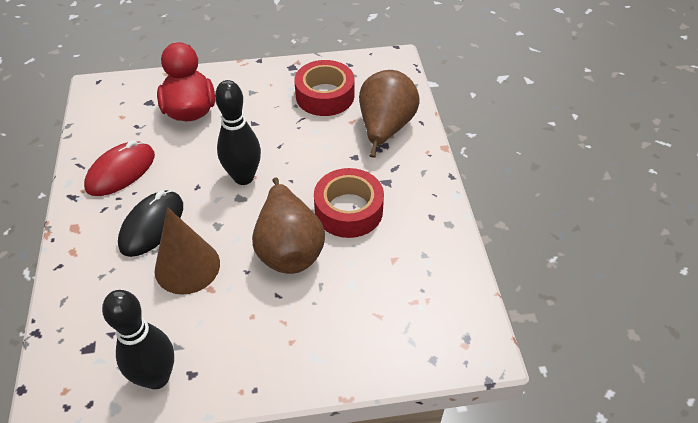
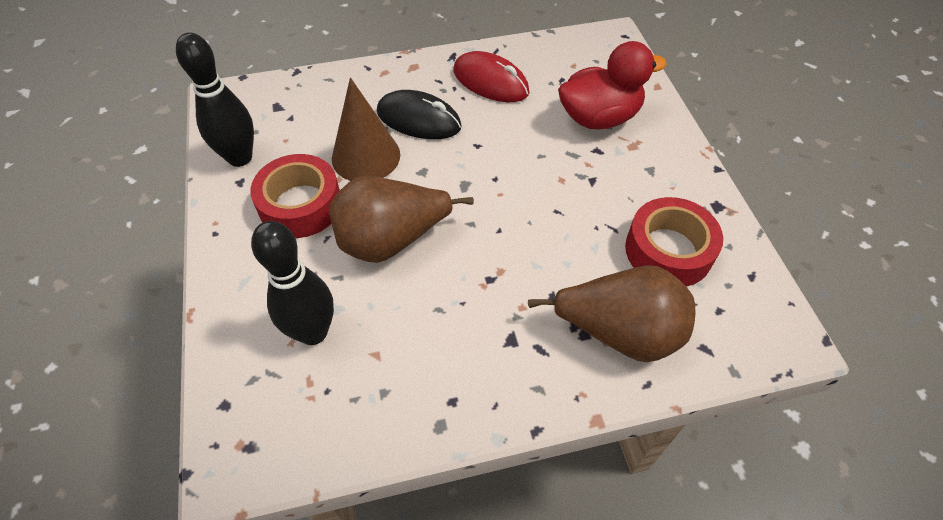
camera: 85 degrees right, 5 degrees up
(244, 177) = (497, 183): black bowling pin -> black bowling pin (313, 332)
(348, 210) = (454, 297): red tape -> red tape (300, 205)

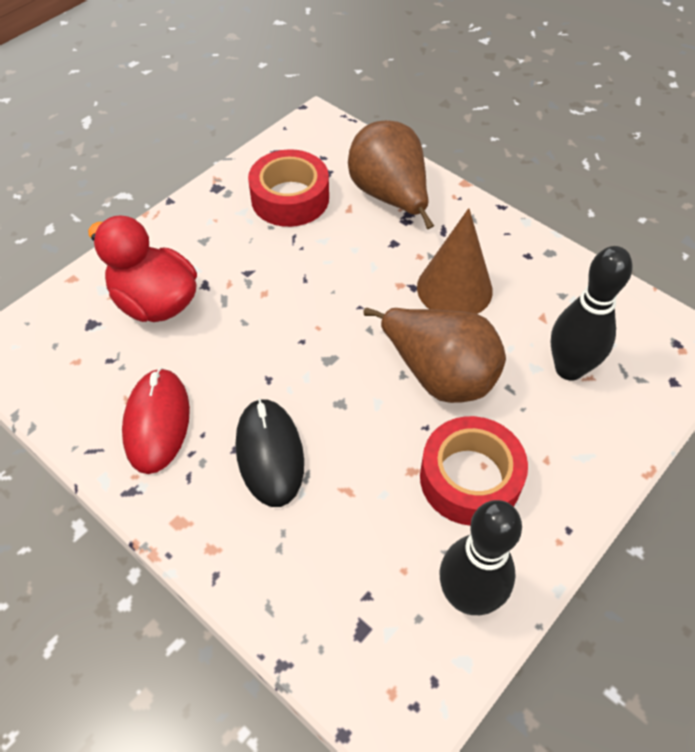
camera: 125 degrees left, 0 degrees up
(366, 156) = (361, 467): brown cone -> brown cone (454, 288)

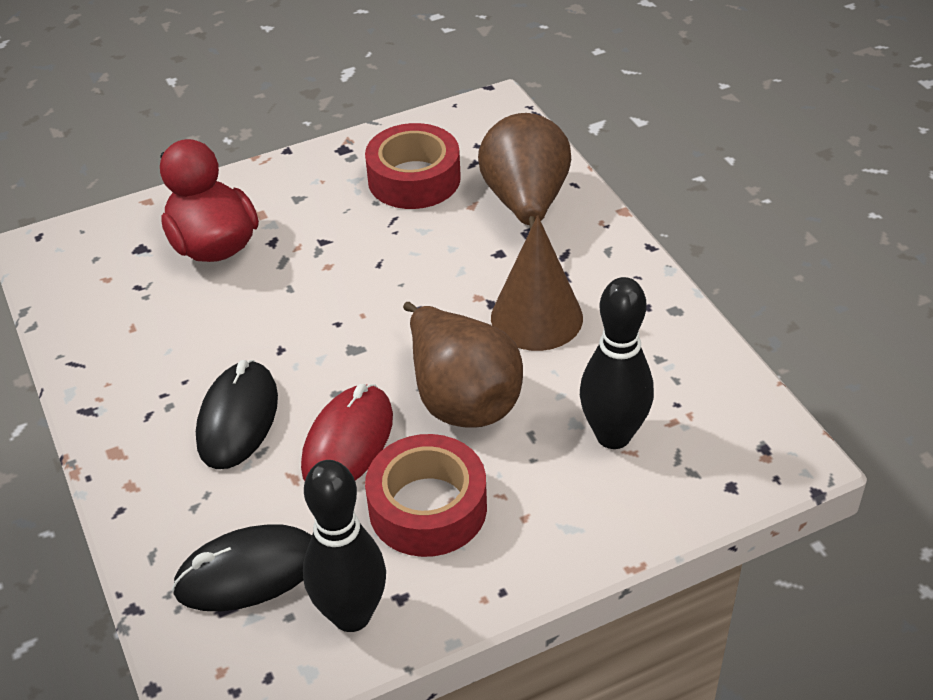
camera: 25 degrees right, 10 degrees down
(157, 422) = (148, 357): red mouse -> red mouse (348, 442)
(361, 592) = (248, 573): none -> black mouse

